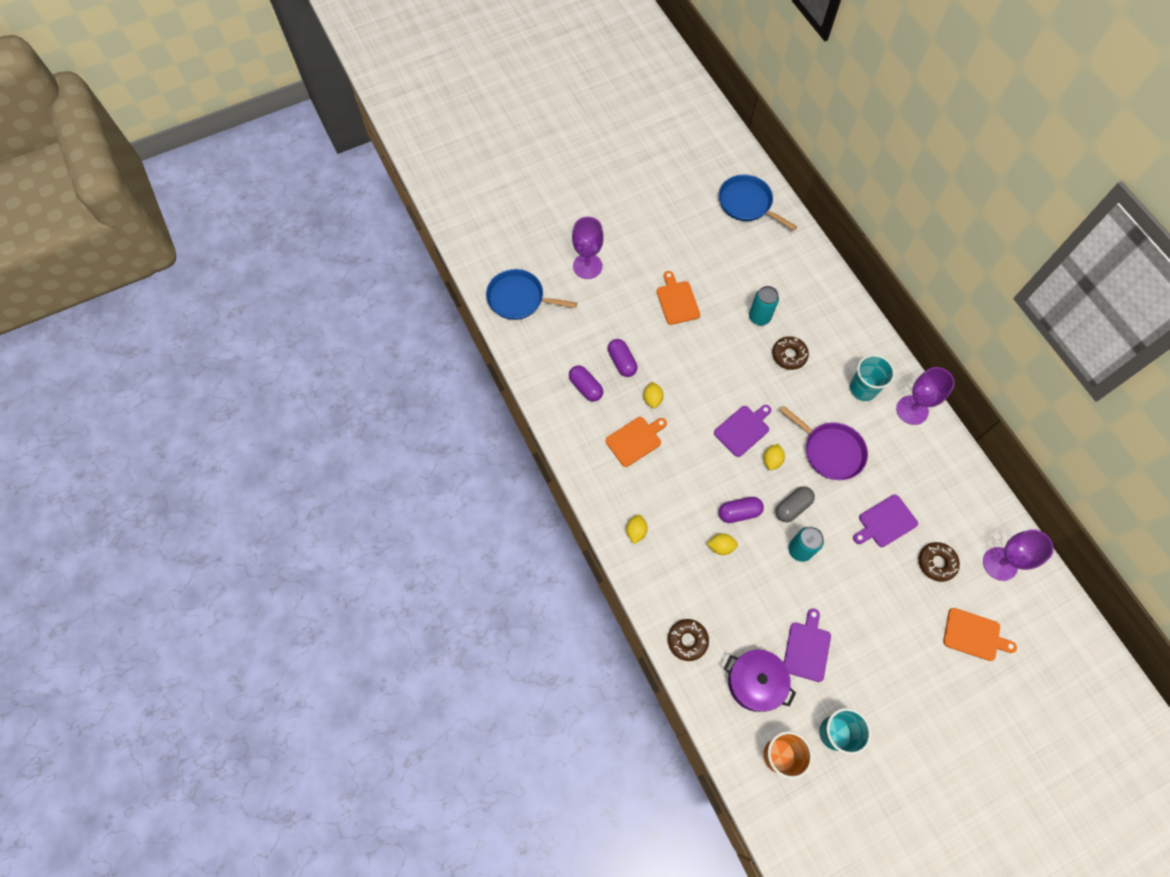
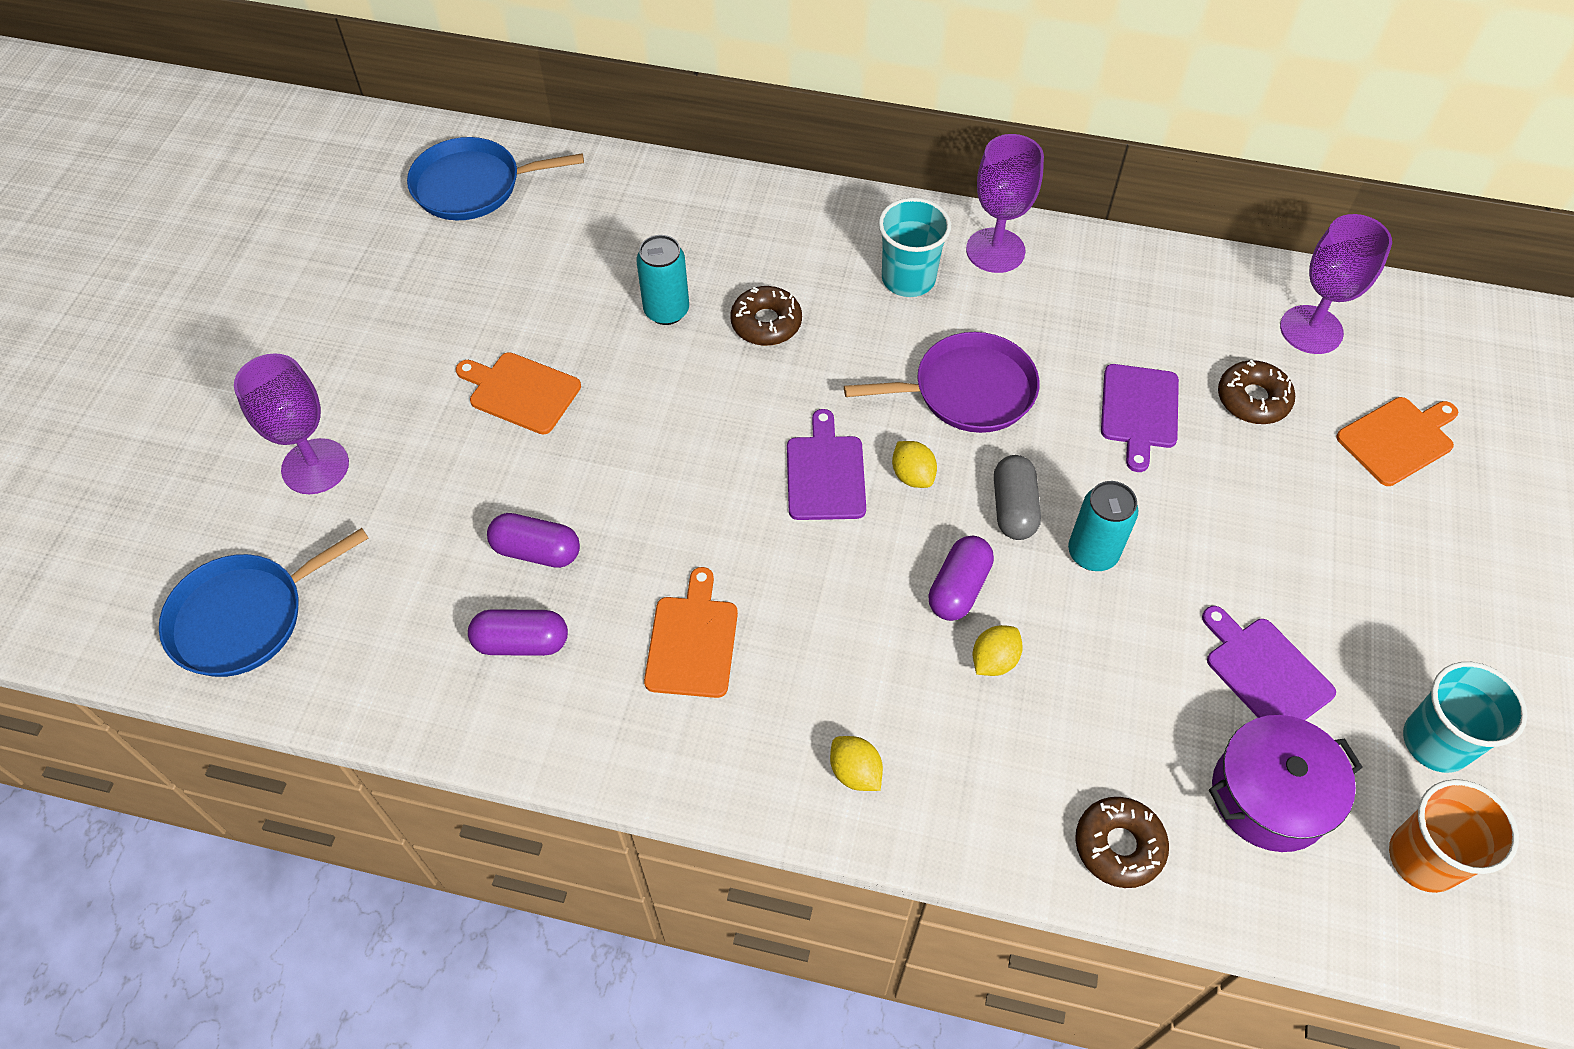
camera: 50 degrees left, 10 degrees down
(652, 399) = (647, 558): yellow lemon -> none

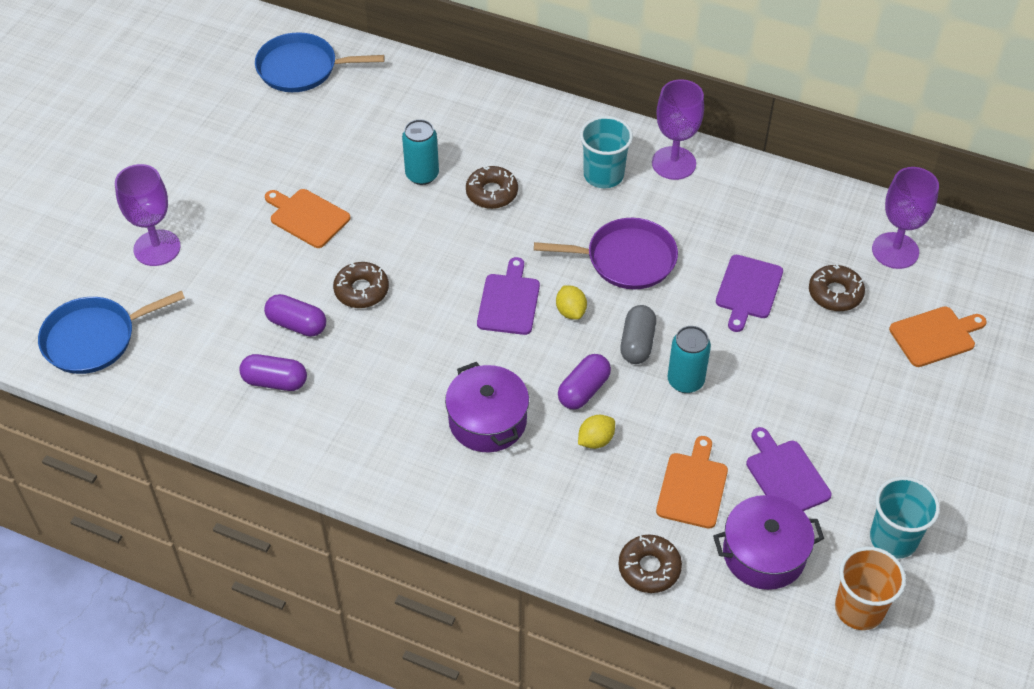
camera: 10 degrees right, 5 degrees down
(618, 487) = (361, 290): none -> brown donut
(692, 641) = (390, 397): orange cutting board -> orange cutting board (693, 487)
(837, 655) = (487, 421): none -> purple pot
(855, 772) = (481, 495): yellow lemon -> none

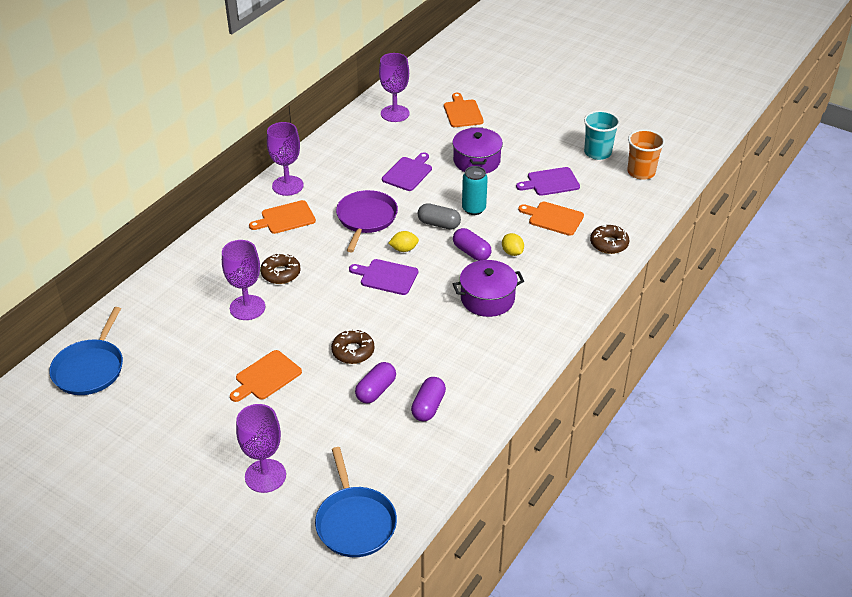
camera: 80 degrees left, 10 degrees down
(422, 175) = (247, 308): turquoise can -> purple goblet
(603, 175) = (285, 218): turquoise cup -> orange cutting board
(748, 290) = (408, 173): purple cutting board -> purple cutting board turned 90 degrees counterclockwise
(764, 554) = (603, 199): purple pot -> purple pot (476, 161)
(835, 293) = (421, 141): brown donut -> none

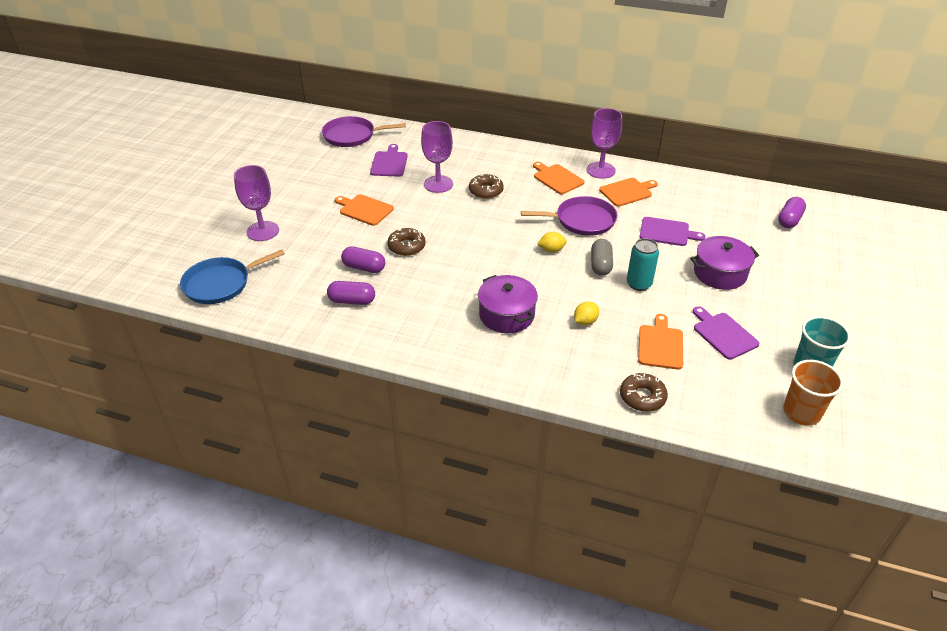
camera: 75 degrees right, 0 degrees up
(90, 368) = (352, 136): blue pan -> purple pan
(386, 277) = (508, 247): purple cutting board -> purple cutting board (389, 163)
(395, 113) = (756, 207): purple goblet -> none
(404, 249) = (551, 250): yellow lemon -> yellow lemon turned 75 degrees counterclockwise
(462, 112) = (798, 250): orange cutting board -> orange cutting board (627, 192)
(471, 252) = (570, 293): purple capsule -> purple capsule (789, 220)

